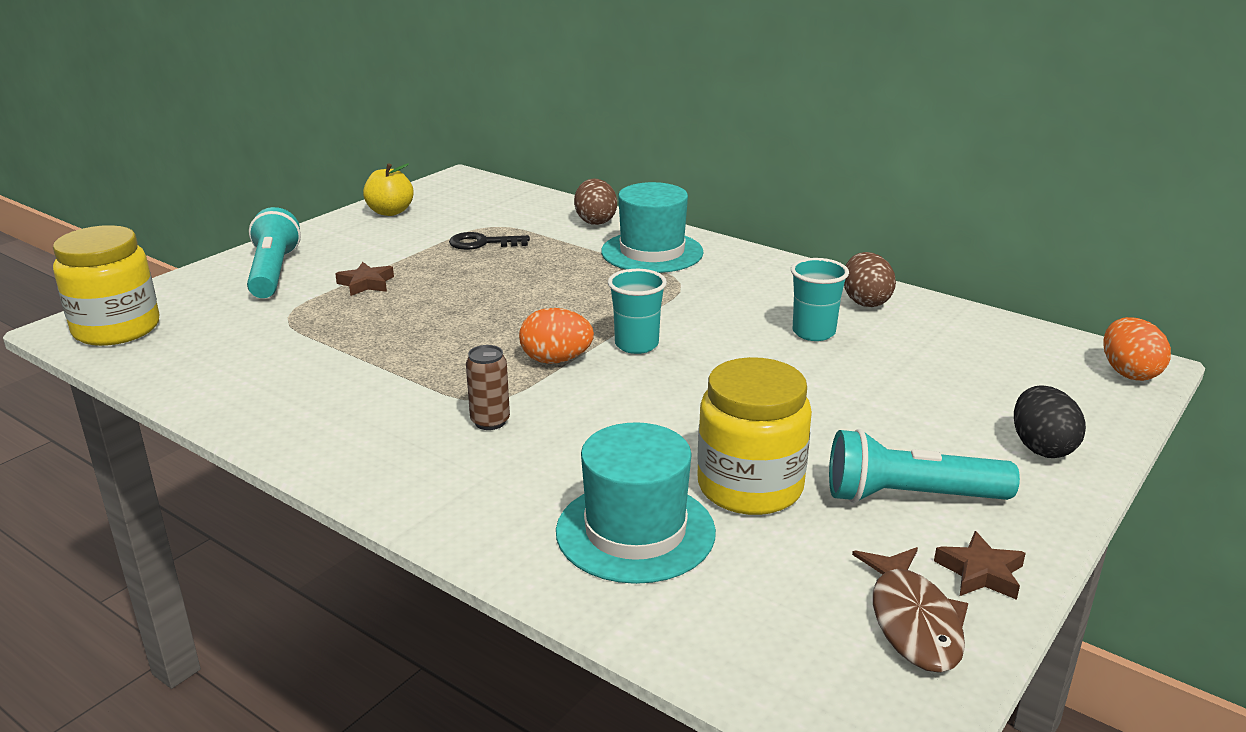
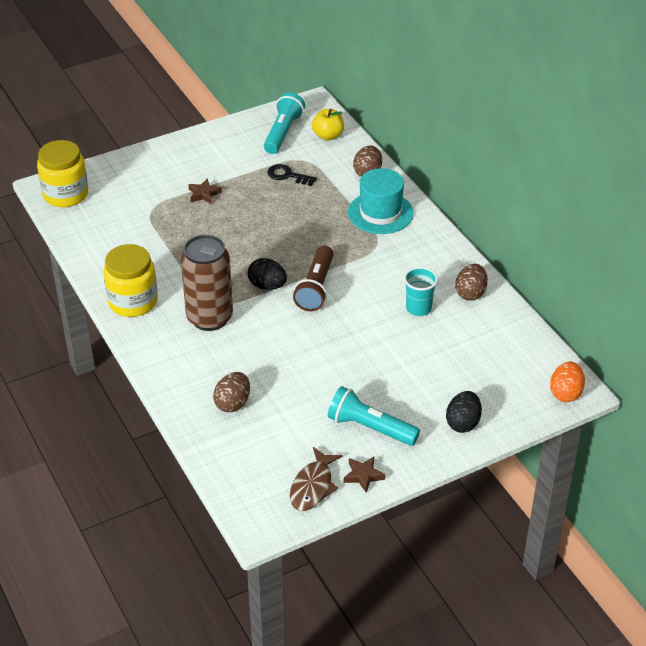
camera: 25 degrees right, 15 degrees up
(273, 272) = (160, 169): turquoise flashlight -> turquoise flashlight (283, 133)
(390, 212) = (251, 129): yellow apple -> yellow apple (328, 136)
(490, 421) = (209, 318): brown can -> brown can, size x2.27
(556, 360) = (267, 286): orange egg -> black egg
(635, 531) = (233, 403): turquoise hat -> brown egg
(636, 345) = (316, 287): turquoise cup -> brown flashlight
(750, 487) = (301, 397): yellow jar -> yellow jar (133, 302)

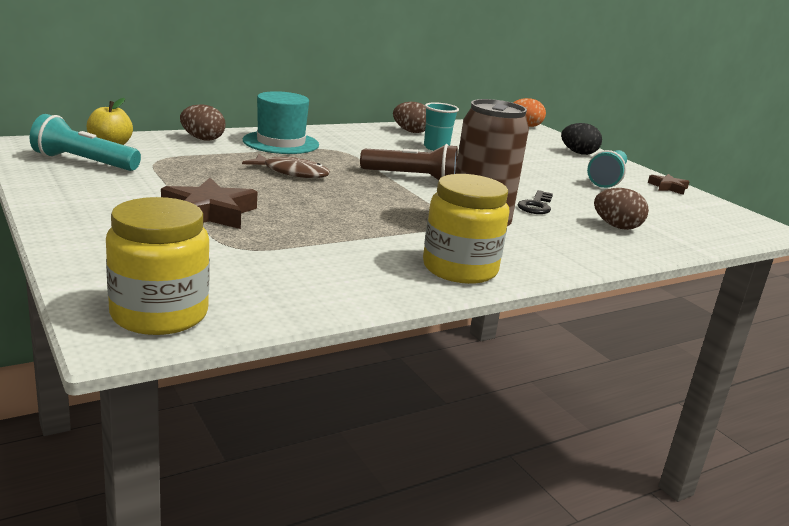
camera: 95 degrees left, 20 degrees down
(204, 194) = (209, 213): brown star -> brown star, size x1.80
(267, 286) = (412, 196): black egg -> none
(287, 175) = (188, 169): black key -> black key (536, 205)
(313, 486) = (699, 205): brown fish -> brown fish (291, 173)

